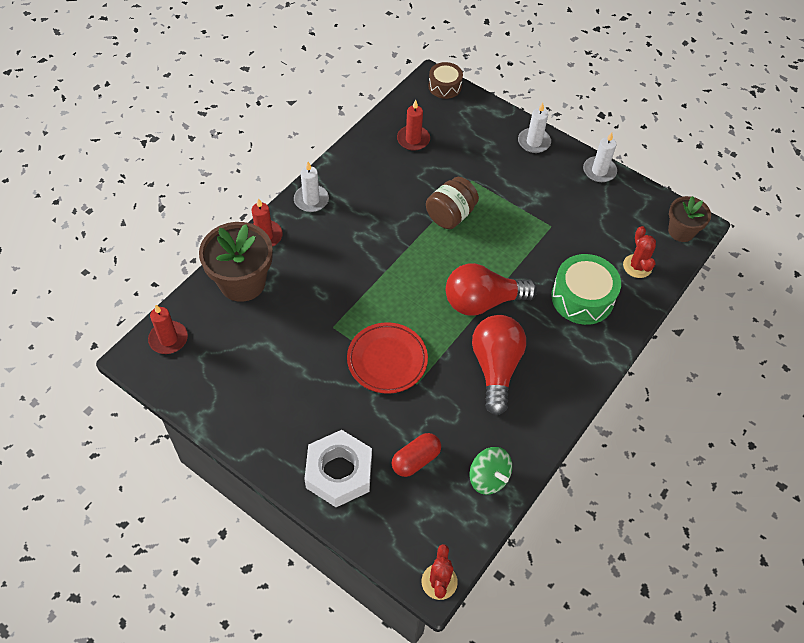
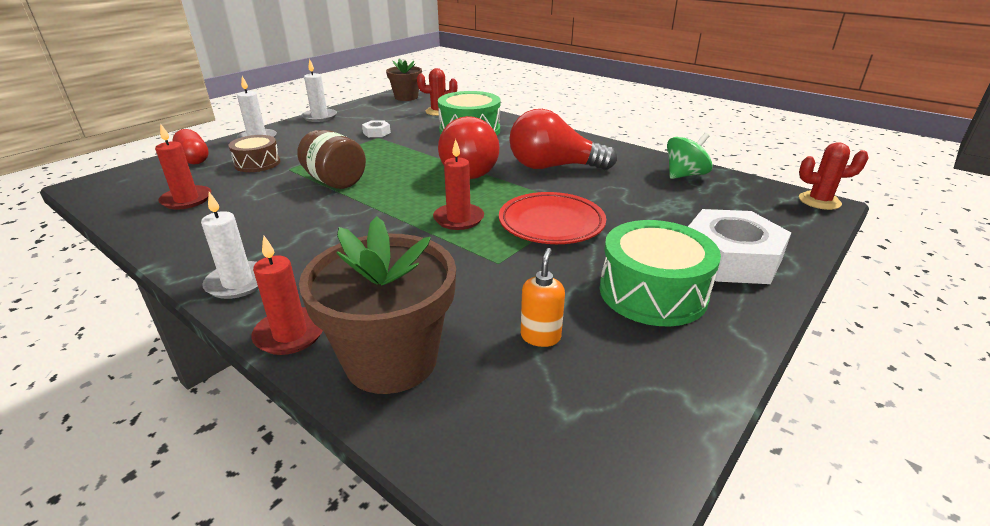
camera: 85 degrees left, 25 degrees down
(168, 339) = (525, 476): red candle -> red candle (458, 219)
(257, 348) = (540, 336): none -> orange soap dispenser
(297, 412) = (652, 292): none -> green drum
(416, 460) = (684, 209): red capsule -> red capsule (194, 158)
(444, 86) = (111, 178): brown drum -> brown drum (257, 163)
(562, 223) = (376, 133): none -> white nut

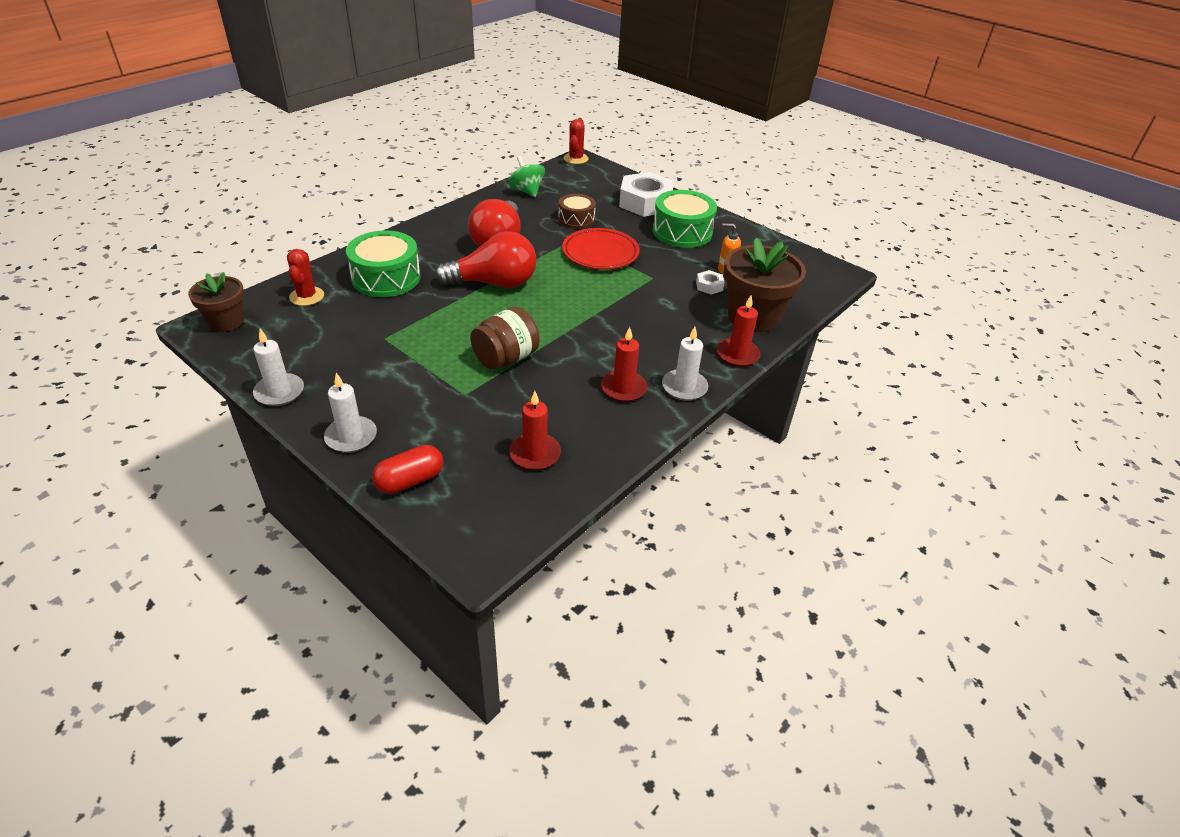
camera: 90 degrees left, 10 degrees up
(257, 163) = (442, 420): brown drum -> brown drum (576, 219)
(376, 133) = (368, 340): white nut -> white nut (709, 286)
(458, 219) = (590, 291): red candle -> red candle (623, 388)

